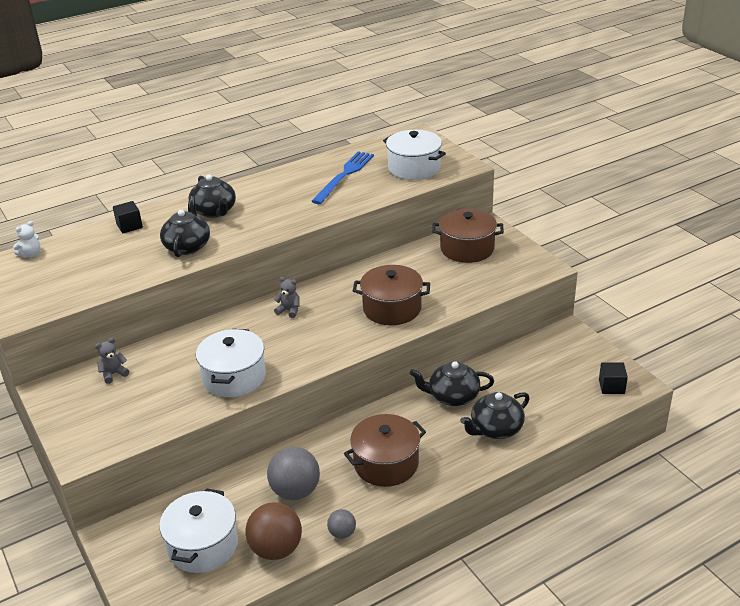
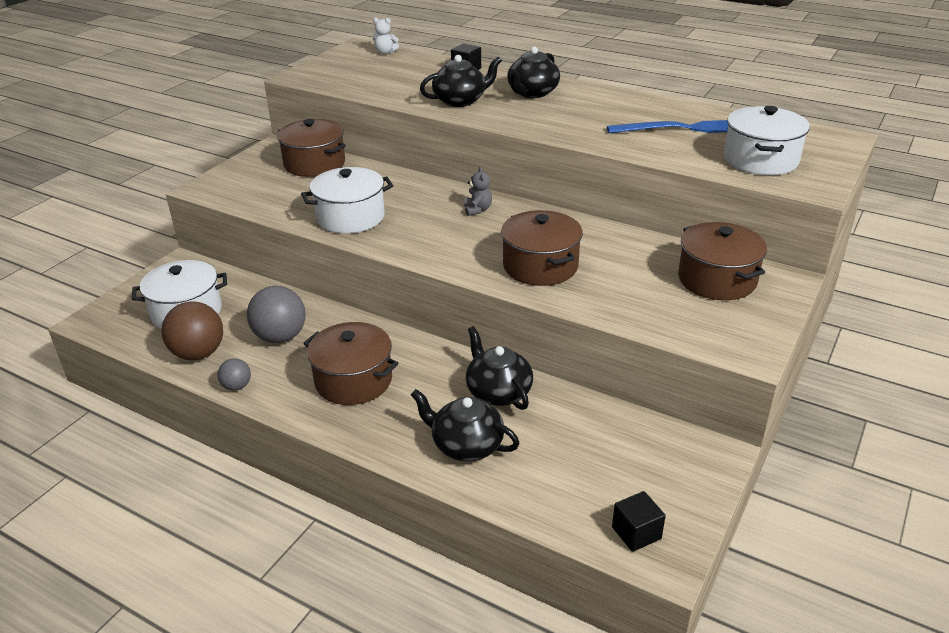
camera: 60 degrees right, 0 degrees up
(113, 374) = (314, 164): grey teddy bear -> brown pot

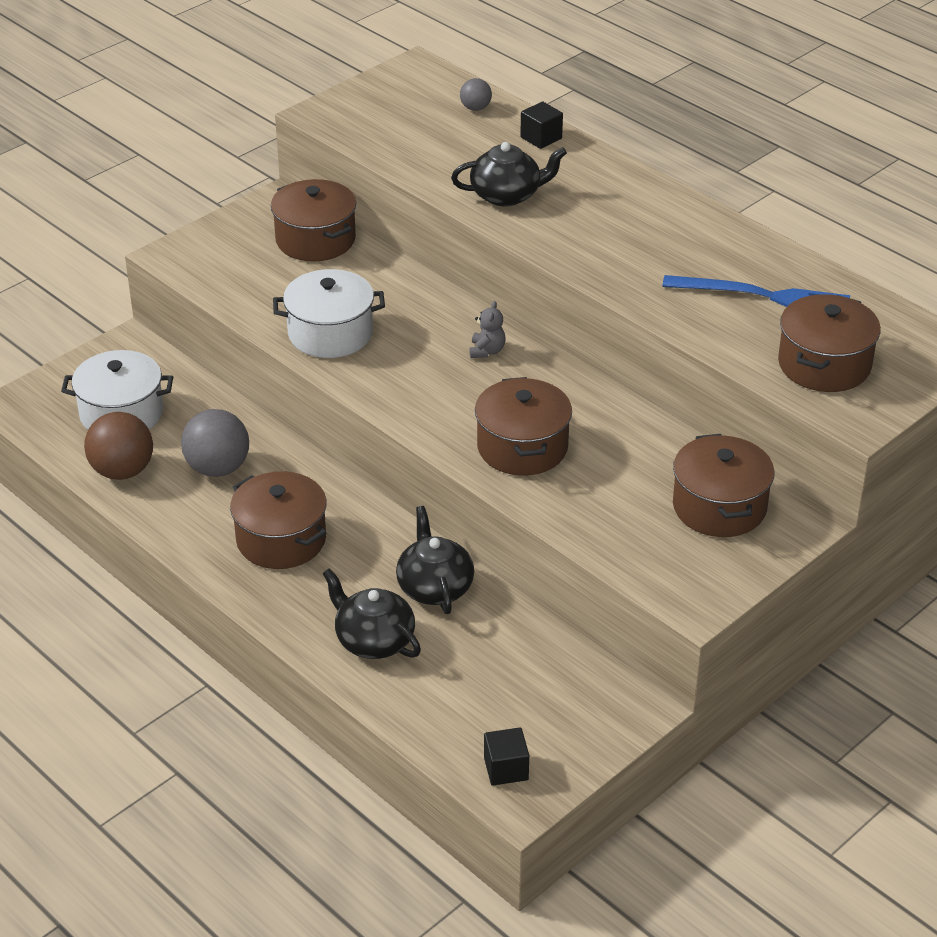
camera: 15 degrees right, 5 degrees up
(237, 386) = (154, 520): grey ball -> grey ball (475, 108)
(385, 52) = (449, 85): white teddy bear -> none
(532, 93) = (605, 197): black teapot -> none
(760, 160) = (824, 364): white pot -> brown pot

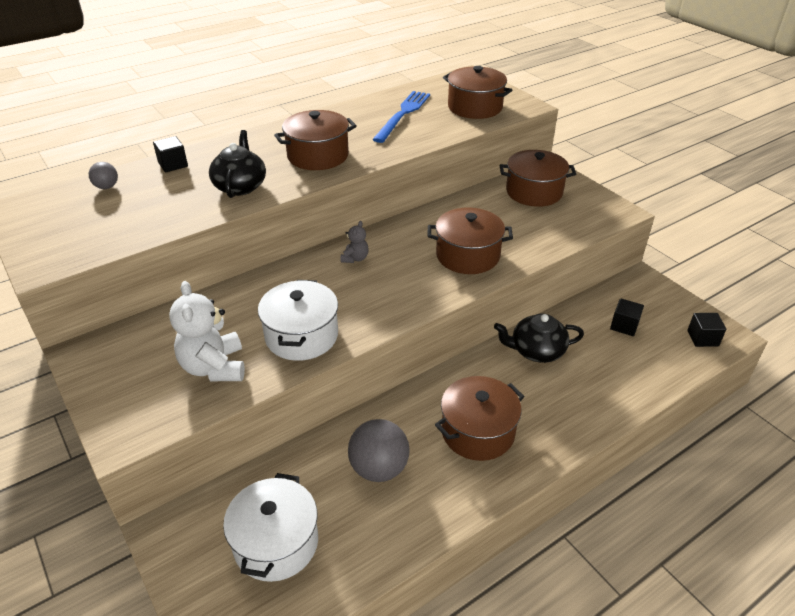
camera: 80 degrees left, 0 degrees up
(122, 471) = (365, 545): brown ball -> none
(271, 285) = (214, 367): none -> white teddy bear
(315, 240) = (160, 333): brown pot -> brown pot (318, 156)
(373, 640) = (591, 388): black teapot -> none
(487, 351) = (355, 258): grey teddy bear -> grey teddy bear turned 90 degrees clockwise
(512, 680) = (624, 326): none -> black cube

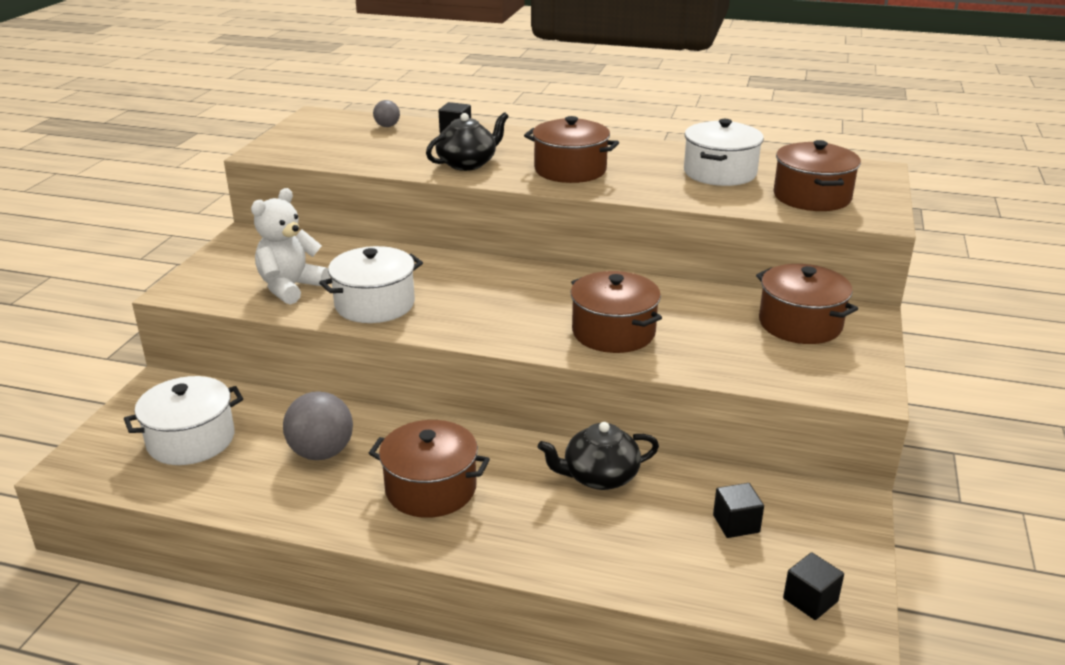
camera: 50 degrees right, 10 degrees down
(355, 258) = (516, 281): grey teddy bear -> none
(403, 114) = (720, 173): blue fork -> white pot
(536, 351) = (599, 476): black teapot -> black teapot turned 60 degrees counterclockwise

